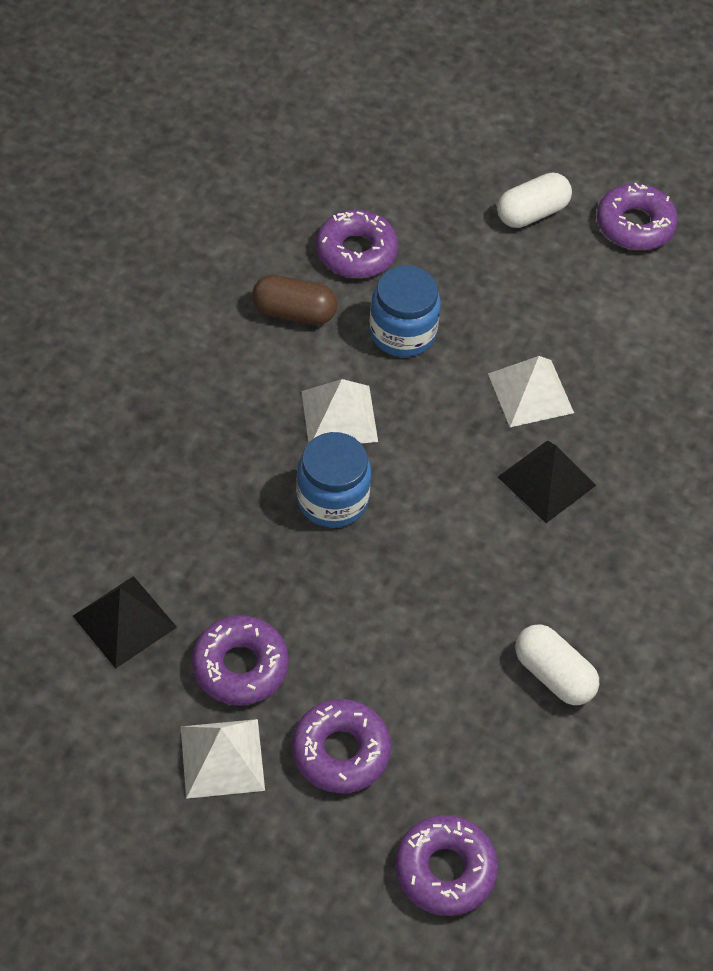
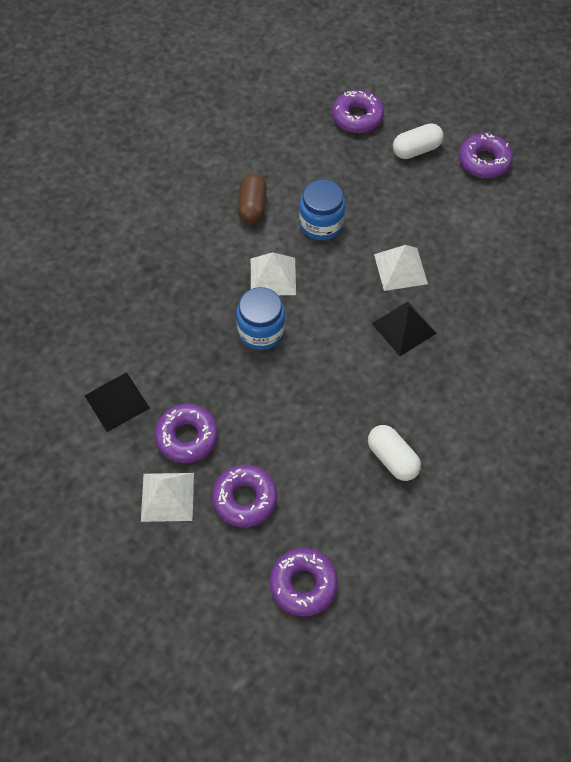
camera: 10 degrees right, 5 degrees up
(294, 312) = (252, 206): brown capsule -> brown capsule turned 75 degrees clockwise
(356, 252) = (298, 169): purple donut -> purple donut (357, 117)

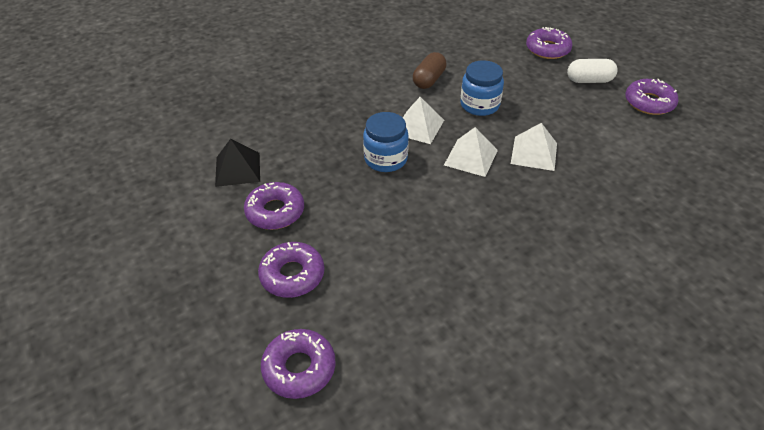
camera: 25 degrees right, 15 degrees down
(167, 497) = (228, 249): white pyramid -> white pyramid (471, 157)
(392, 458) = (448, 293): white capsule -> none
(404, 328) = (514, 195): black pyramid -> none

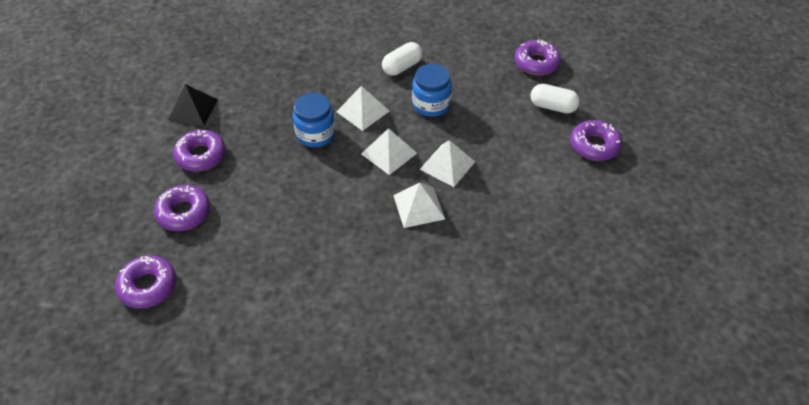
camera: 20 degrees right, 5 degrees up
(429, 80) = (402, 67): brown capsule -> white capsule
(535, 198) = (418, 207): none -> white pyramid

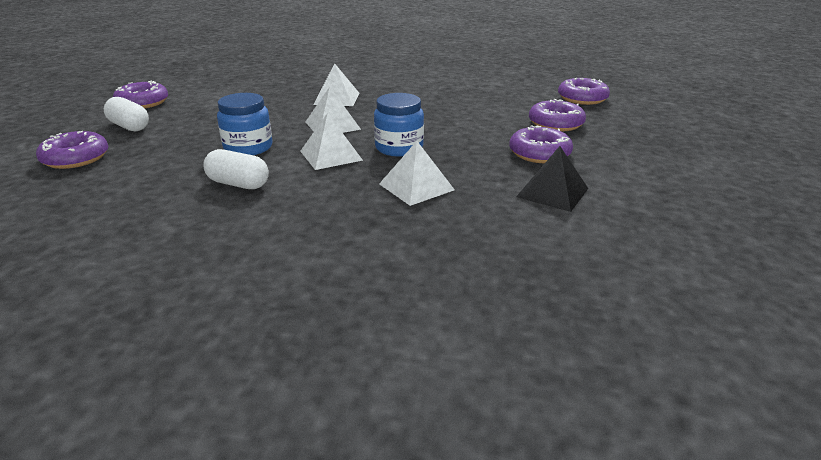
camera: 160 degrees left, 20 degrees down
(402, 67) = (238, 184): white capsule -> white capsule turned 45 degrees clockwise
(447, 165) = (286, 112): white pyramid -> white pyramid (416, 187)

